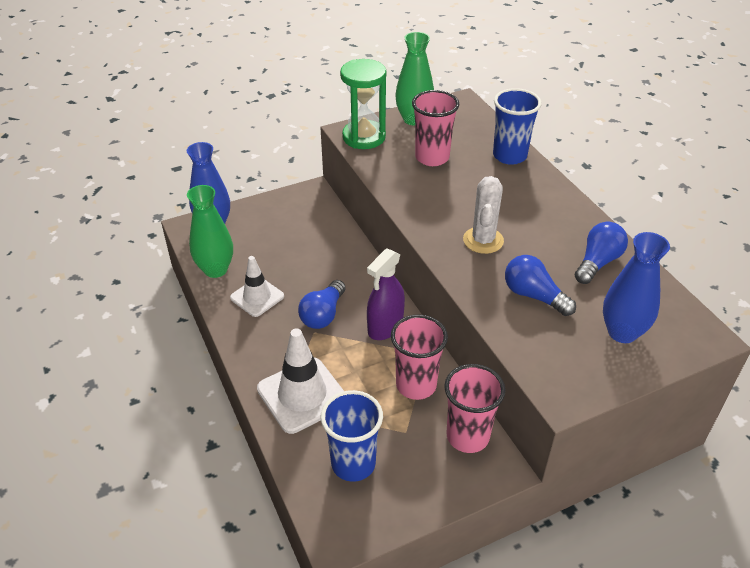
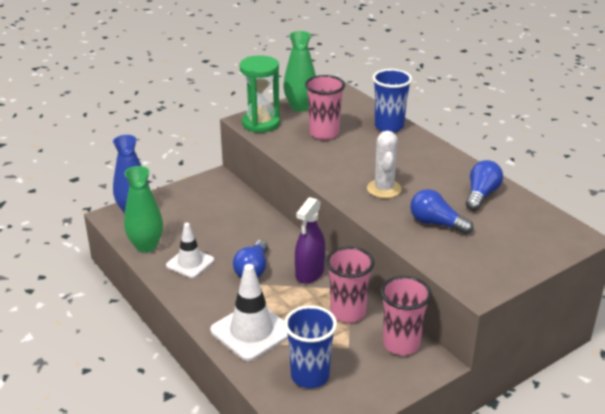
camera: 10 degrees left, 10 degrees down
(622, 332) = (513, 241): blue vase -> none

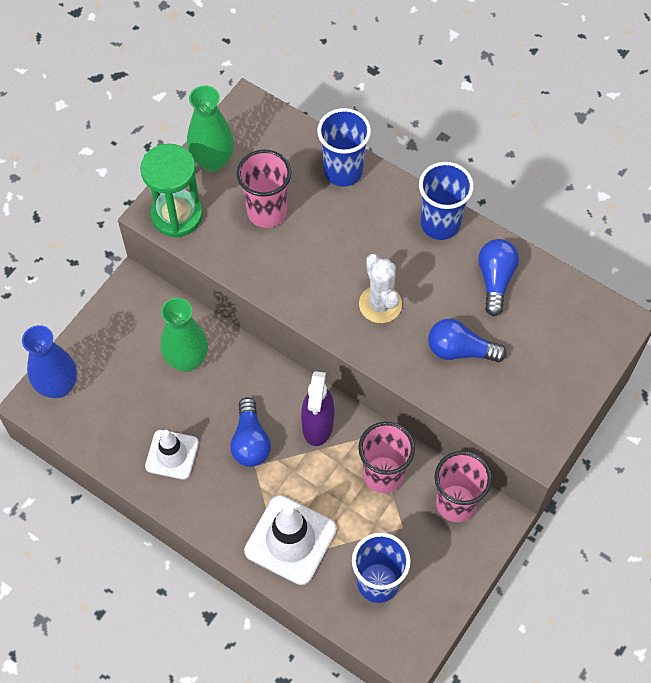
camera: 20 degrees left, 30 degrees up
(146, 246) = (105, 443): green vase -> green vase (187, 360)
(449, 161) = (440, 224): none -> blue cup

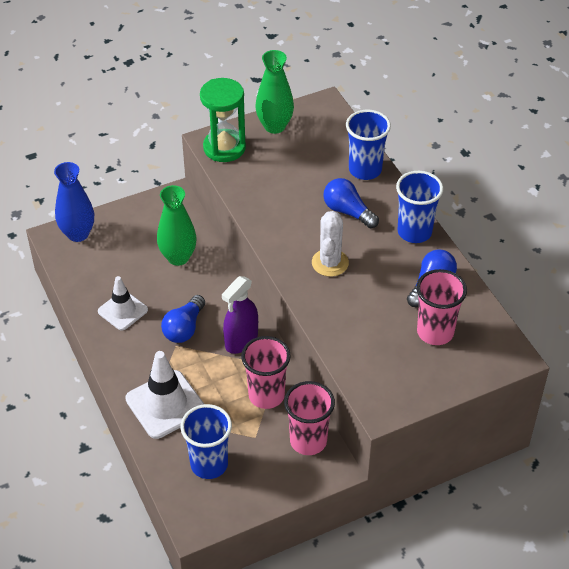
camera: 30 degrees right, 15 degrees down
(267, 212) = (289, 172): pink cup -> pink cup (435, 332)
(460, 350) = (369, 318): blue light bulb -> blue light bulb (348, 211)

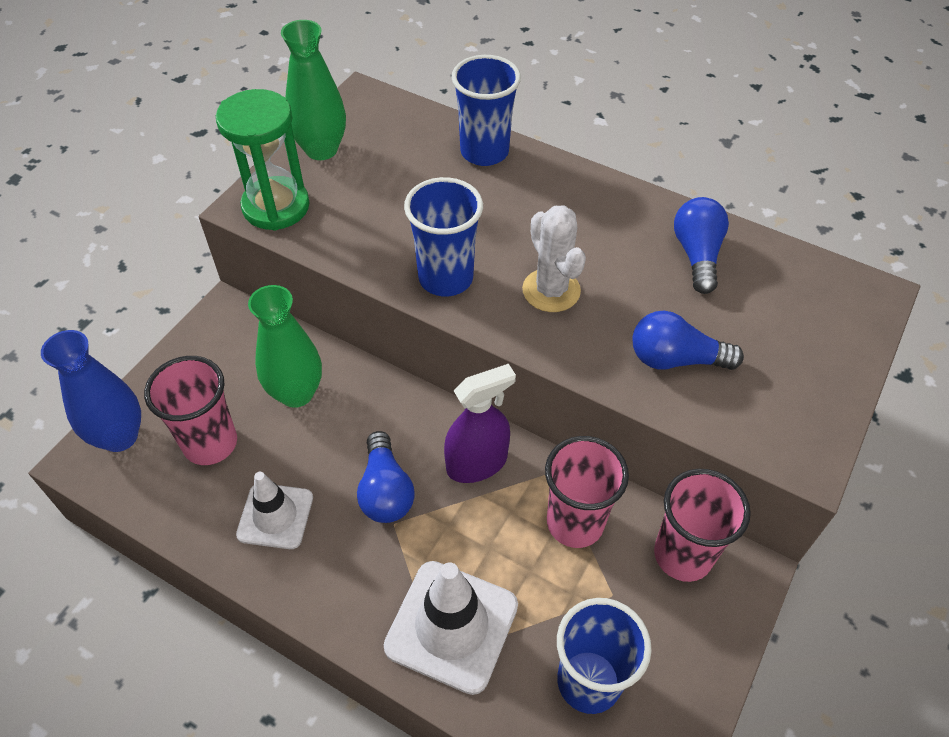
camera: 35 degrees left, 5 degrees up
(241, 340) = (477, 463): purple spray bottle -> purple spray bottle turned 120 degrees counterclockwise
(348, 211) = (511, 213): blue light bulb -> blue light bulb (675, 359)
(414, 232) = (614, 199): blue cup -> blue cup (445, 278)
(435, 332) = (761, 312): pink cup -> pink cup (210, 443)

